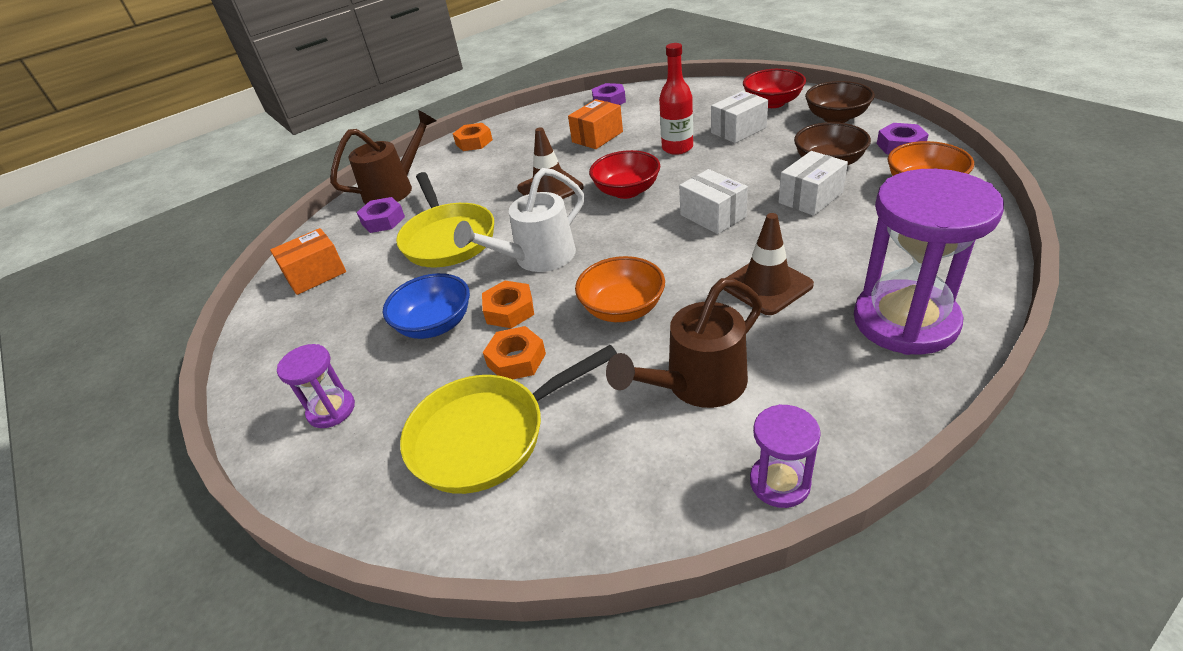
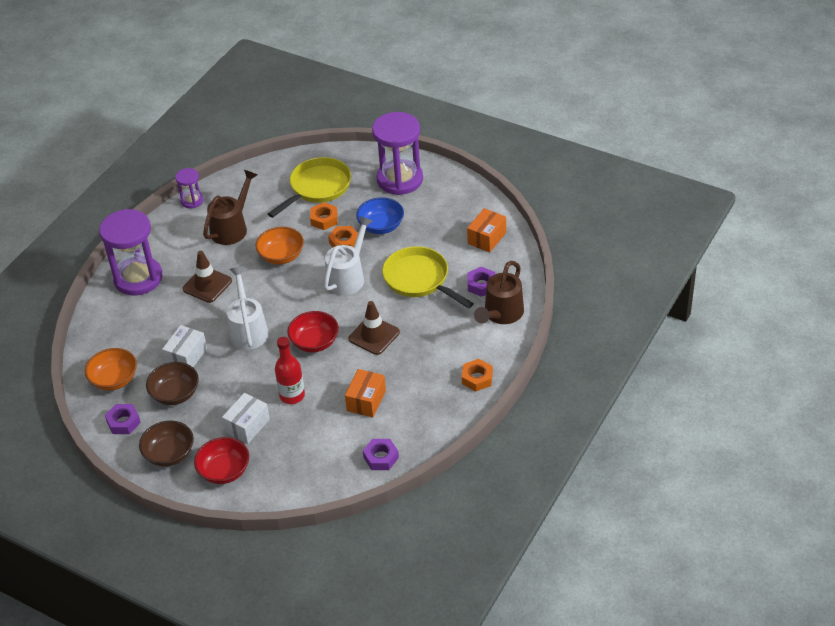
camera: 155 degrees right, 5 degrees up
(331, 410) = (400, 179): purple hourglass -> purple hourglass, size x2.03
(712, 216) = (248, 329): white box -> white watering can

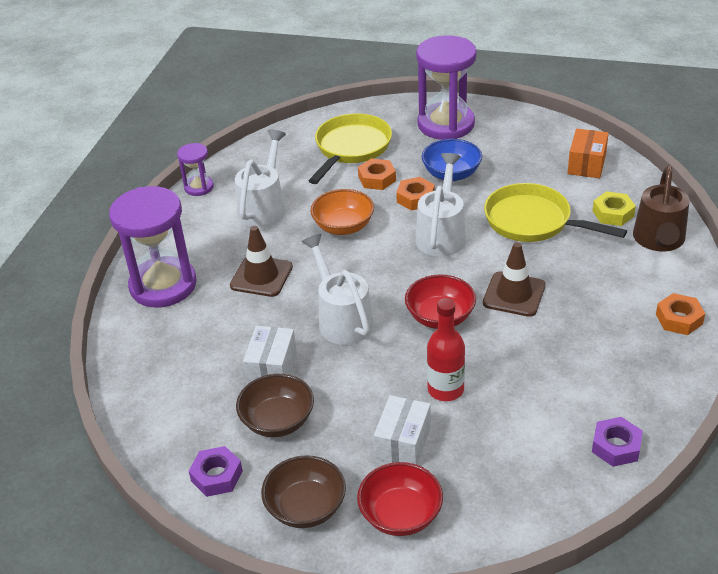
camera: 15 degrees left, 5 degrees down
(114, 379) = (179, 419): orange bowl -> none
(232, 227) = (264, 207): brown watering can -> white watering can
(366, 401) = (551, 376): orange box -> none
(481, 285) = (613, 213): purple nut -> yellow nut

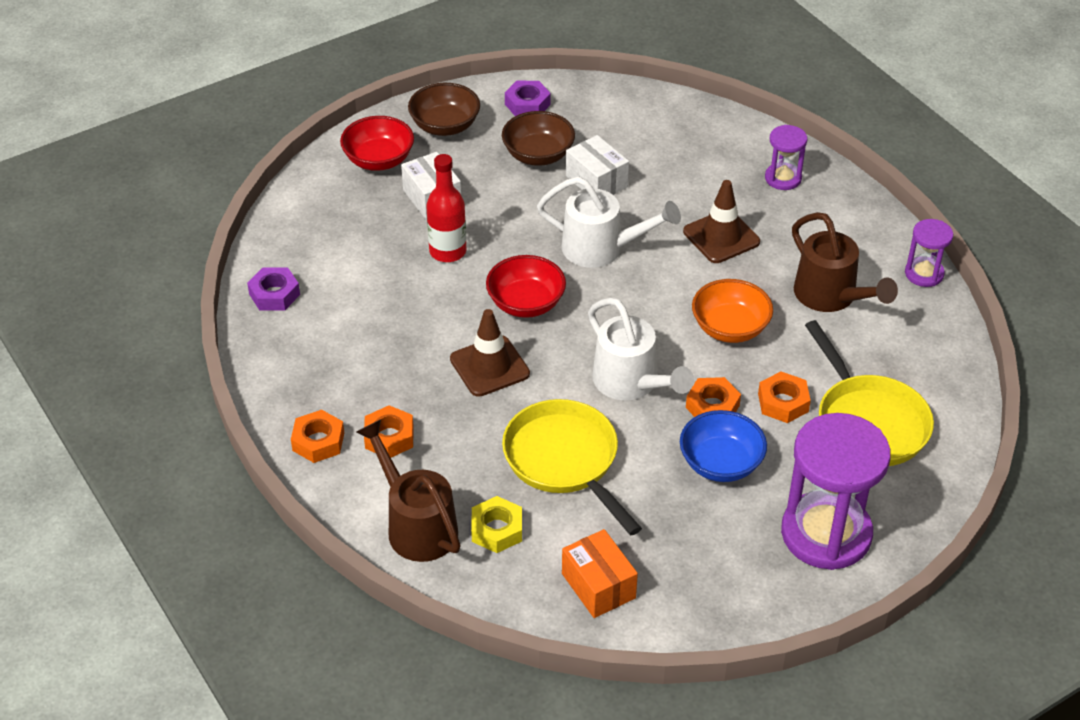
camera: 130 degrees right, 5 degrees up
(163, 285) = (783, 178): purple hourglass -> purple hourglass, size x0.49
(264, 207) = (831, 297): white watering can -> brown watering can
(533, 221) = (565, 461): yellow pan -> yellow pan turned 105 degrees counterclockwise
(627, 293) = (389, 437): none -> orange nut

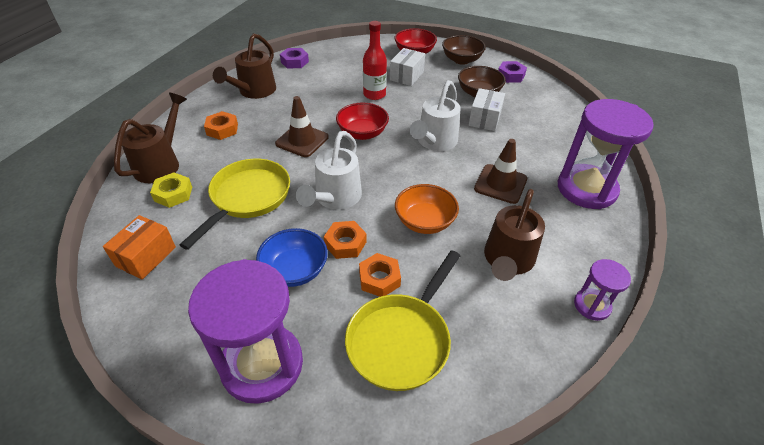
camera: 55 degrees right, 0 degrees up
(318, 370) = (254, 92): none -> brown watering can
(318, 441) = (204, 110): orange nut -> none
(602, 249) = (434, 142): white watering can -> white watering can turned 45 degrees clockwise
(783, 178) = (586, 189): purple hourglass -> purple hourglass, size x2.03

